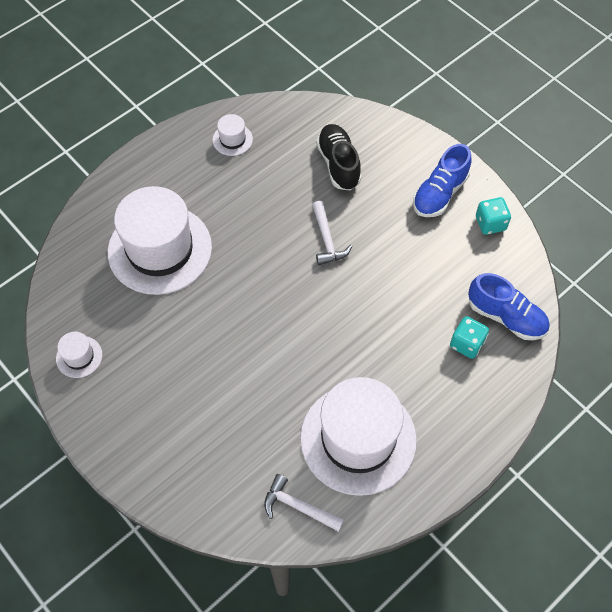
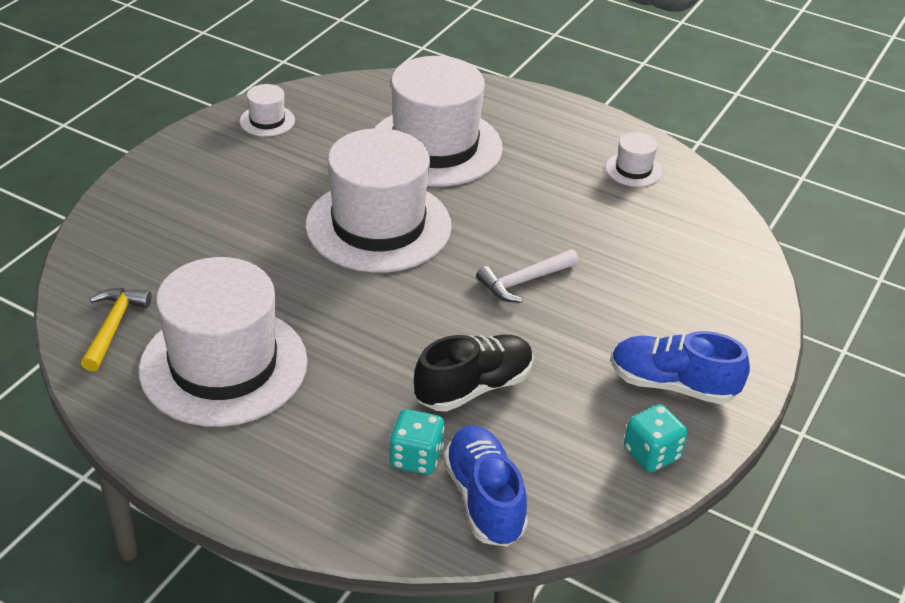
camera: 70 degrees right, 20 degrees down
(240, 310) = (378, 225): none -> white hat
(298, 506) = (113, 327): white hammer -> yellow hammer
(338, 164) = (657, 270): black shoe -> black shoe (474, 387)
(506, 317) = (484, 499): blue shoe -> blue shoe turned 150 degrees clockwise

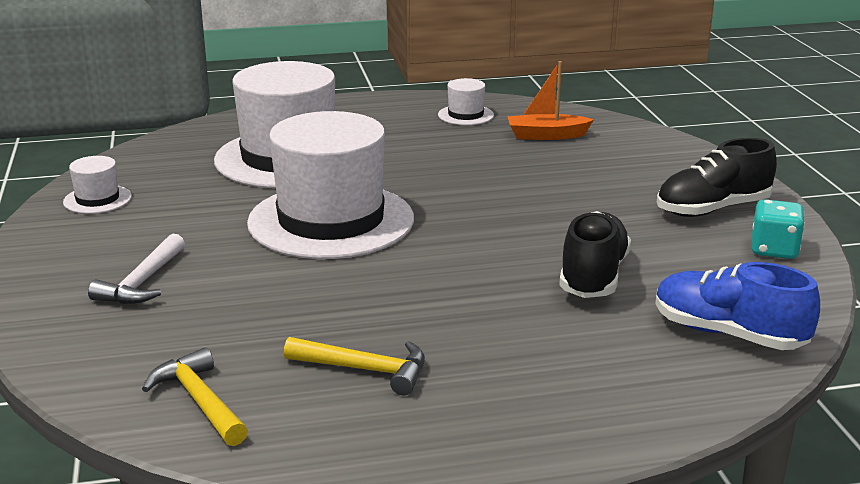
camera: 40 degrees left, 15 degrees down
(223, 365) = (365, 370): white hat -> yellow hammer
(416, 457) = (635, 339): turquoise dice -> none
(524, 281) = (508, 202): white hammer -> white hammer (142, 282)
(664, 228) = (546, 135): none -> orange boat
(672, 384) = (712, 209): blue shoe -> black shoe

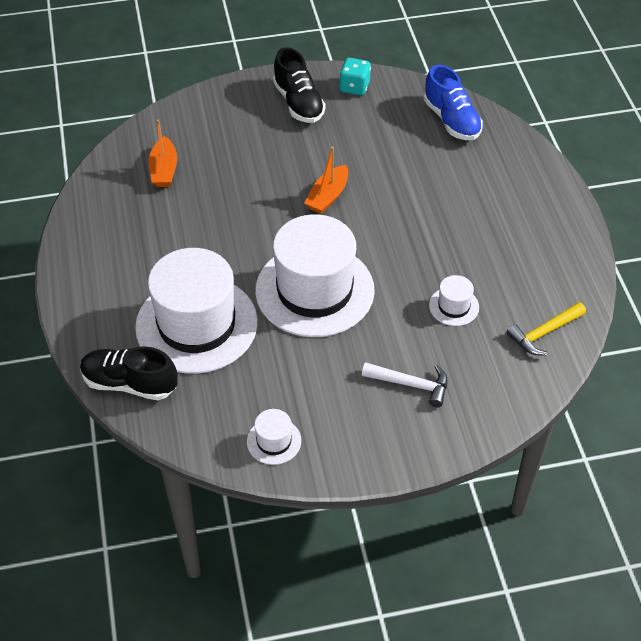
camera: 90 degrees left, 25 degrees up
(365, 370) = (504, 264): yellow hammer -> none
(465, 115) = (112, 215): white hat -> white hat (454, 306)
(513, 229) = (328, 196): none -> orange boat
(593, 277) = (391, 165): black shoe -> black shoe (130, 383)
(728, 334) = (451, 120): blue shoe -> blue shoe turned 60 degrees counterclockwise

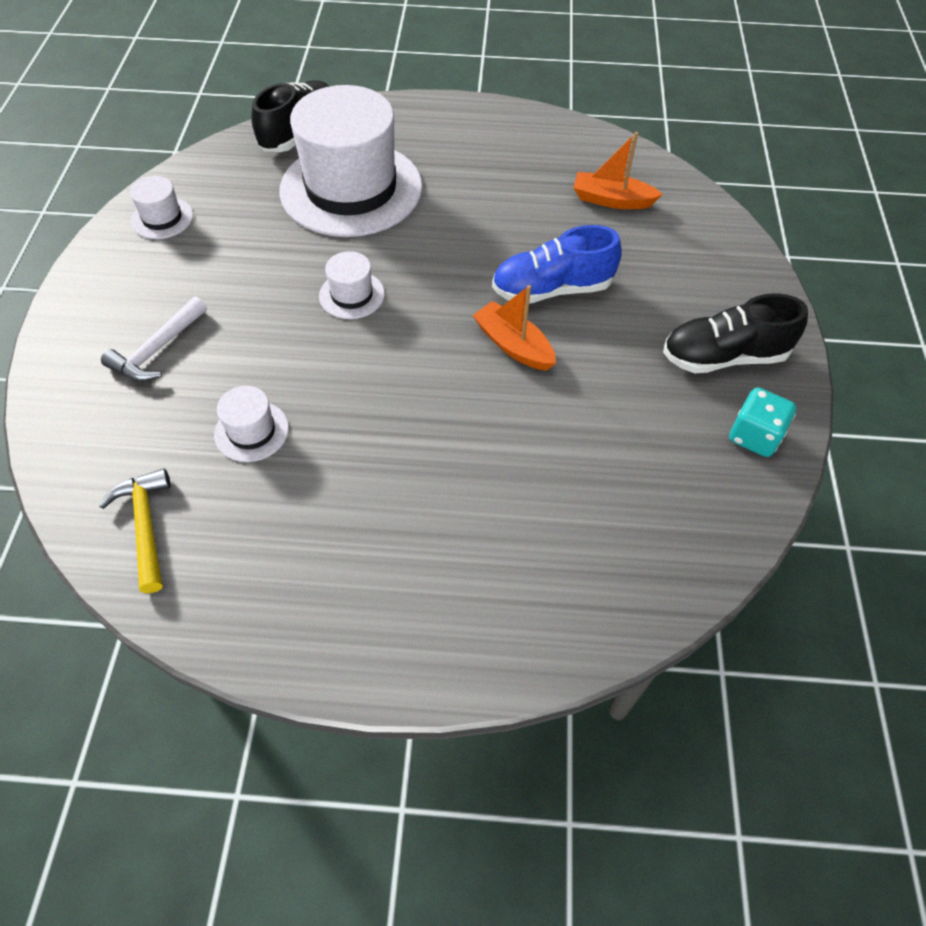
camera: 105 degrees right, 5 degrees up
(314, 290) = (352, 295): white hat -> white hat, size x0.42
(451, 120) = (646, 554): blue shoe -> blue shoe (552, 289)

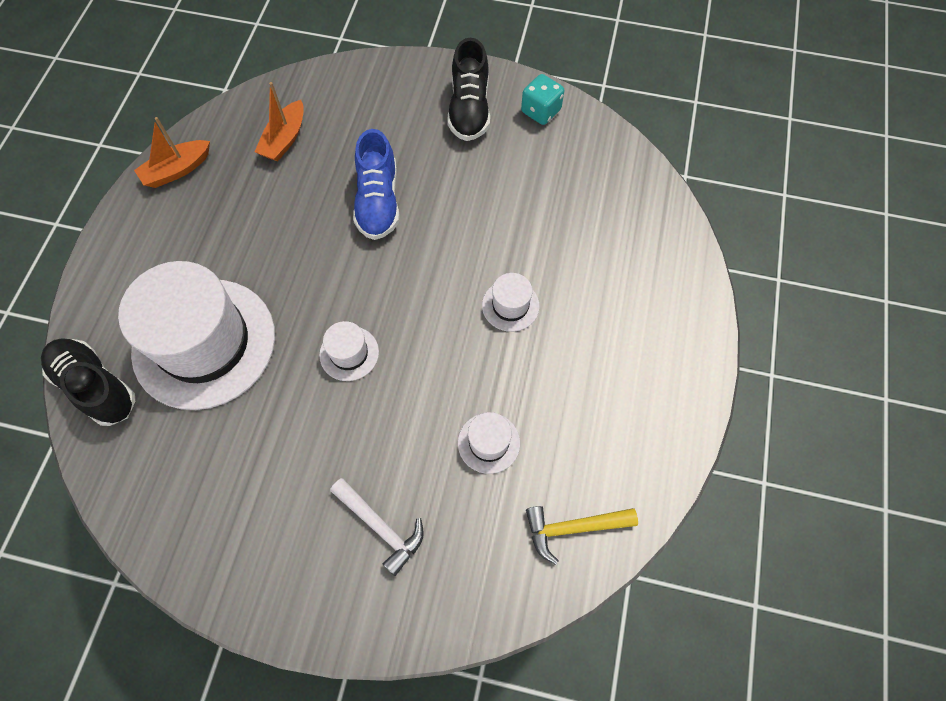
camera: 80 degrees left, 10 degrees up
(162, 218) = (193, 530): white hat -> white hat (510, 305)
(513, 345) = (432, 239): orange boat -> orange boat (177, 170)

